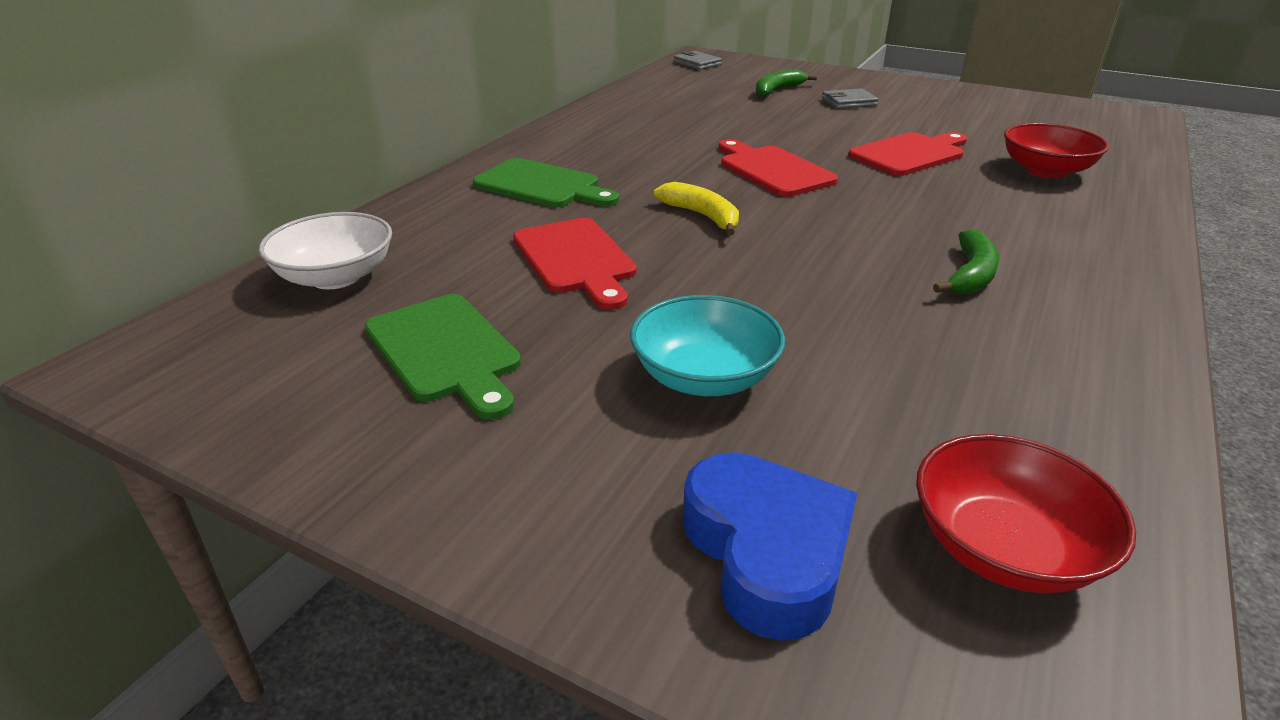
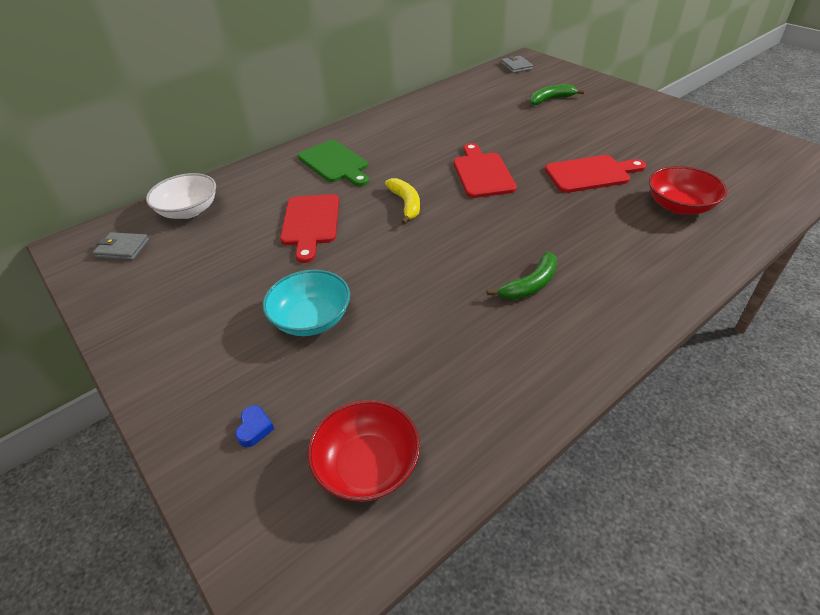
camera: 25 degrees right, 10 degrees up
(446, 351) = (204, 271): green cutting board -> none
(766, 552) = (255, 428): blue heart -> blue heart, size x0.41
(849, 102) = (592, 118): grey wallet -> grey wallet (122, 249)

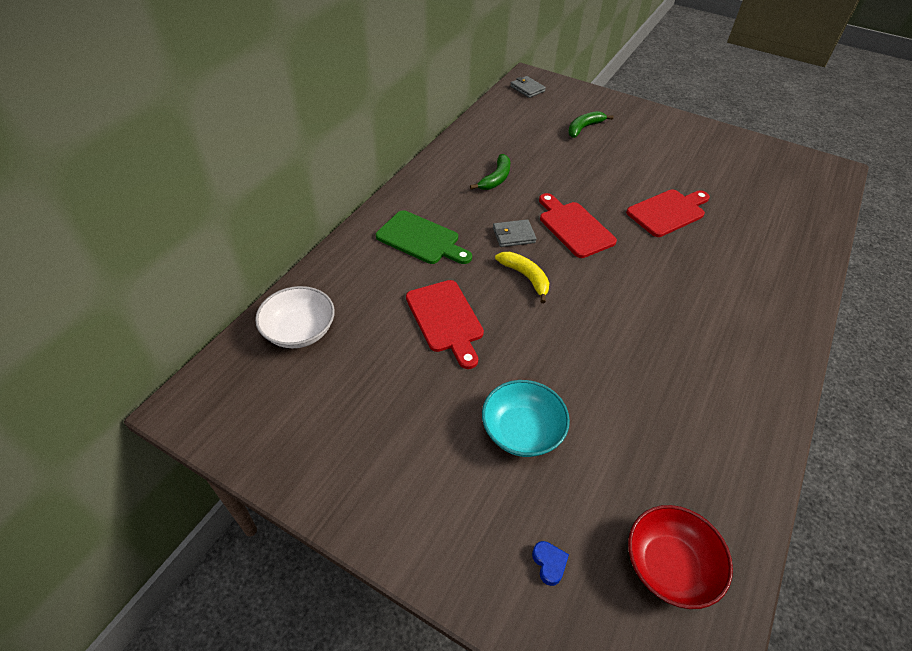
camera: 25 degrees left, 5 degrees up
(122, 249) = (256, 397): grey wallet -> grey wallet (513, 235)
(530, 285) = (688, 344): green banana -> green banana (496, 178)
(679, 206) = (756, 235): red bowl -> none

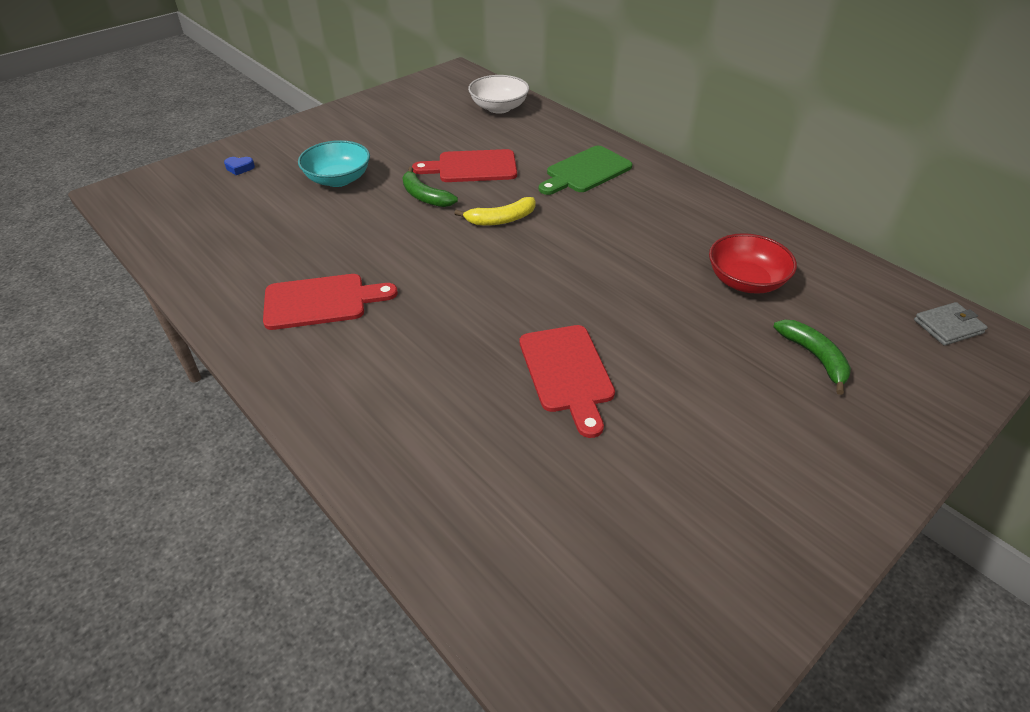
camera: 110 degrees right, 5 degrees down
(496, 178) = (683, 238): green banana -> green banana (425, 196)
(513, 235) = (569, 227): grey wallet -> none
(574, 227) = (567, 274): red cutting board -> red cutting board (321, 301)
(669, 565) = (187, 212): red bowl -> red bowl (745, 281)

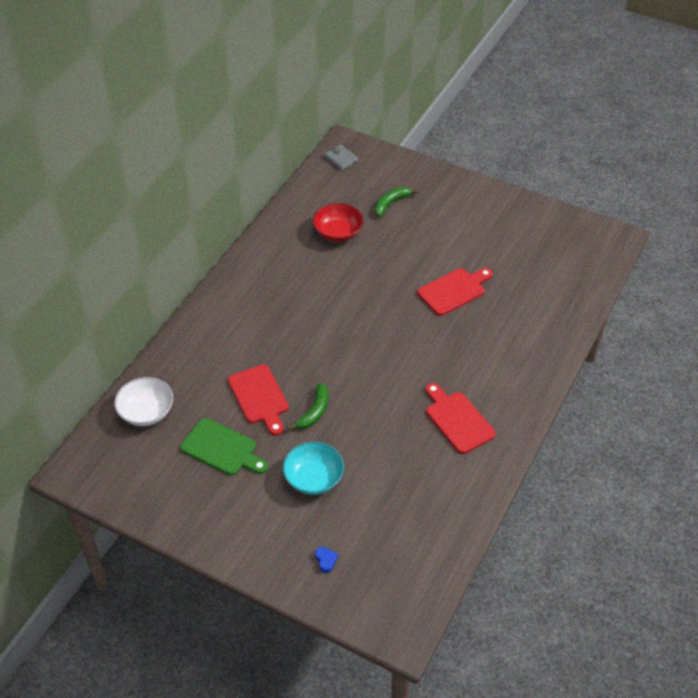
camera: 110 degrees left, 5 degrees up
(501, 219) = (325, 358): yellow banana -> none
(585, 171) = (239, 328): green cutting board -> green cutting board (222, 449)

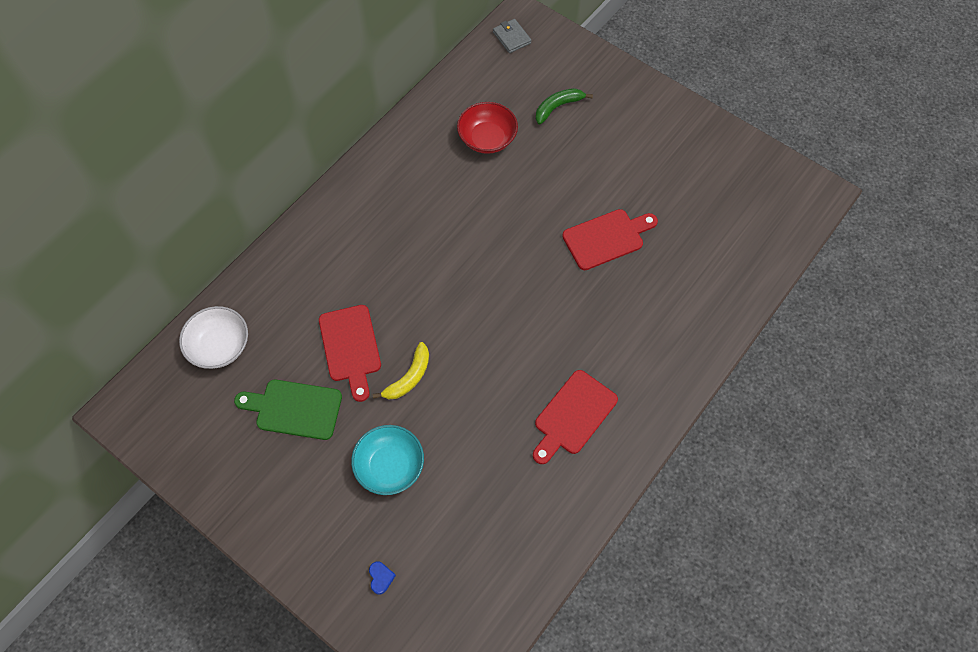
camera: 10 degrees right, 15 degrees up
(222, 449) = (294, 409): green cutting board -> green cutting board turned 150 degrees clockwise
(314, 412) = (409, 377): green banana -> yellow banana
(457, 420) = (573, 415): red cutting board -> red cutting board turned 120 degrees counterclockwise

